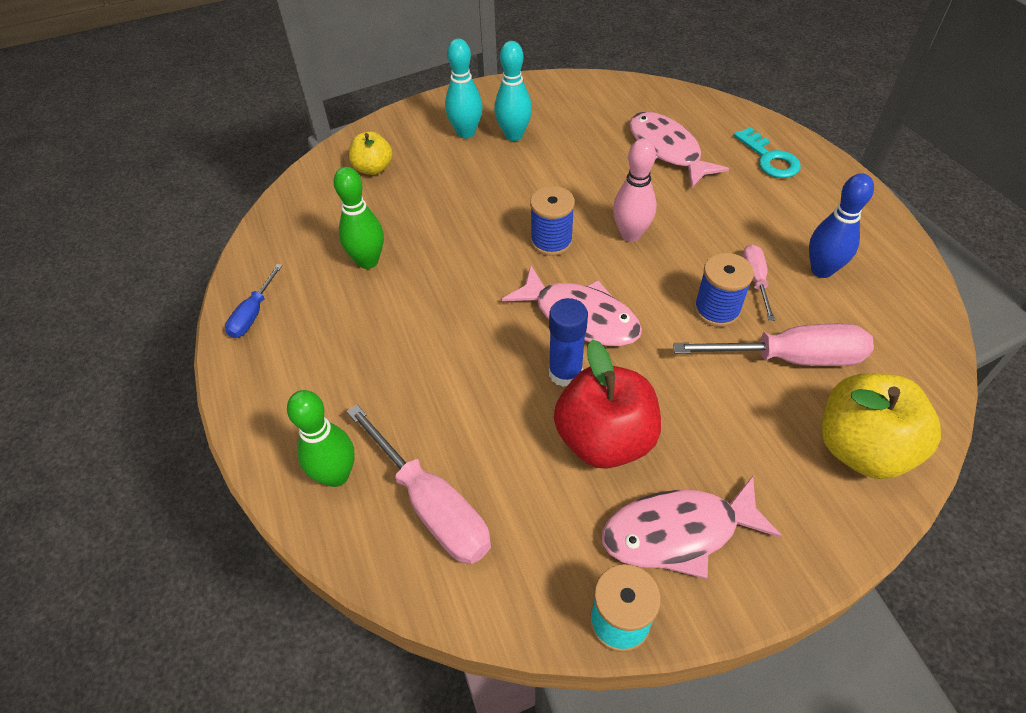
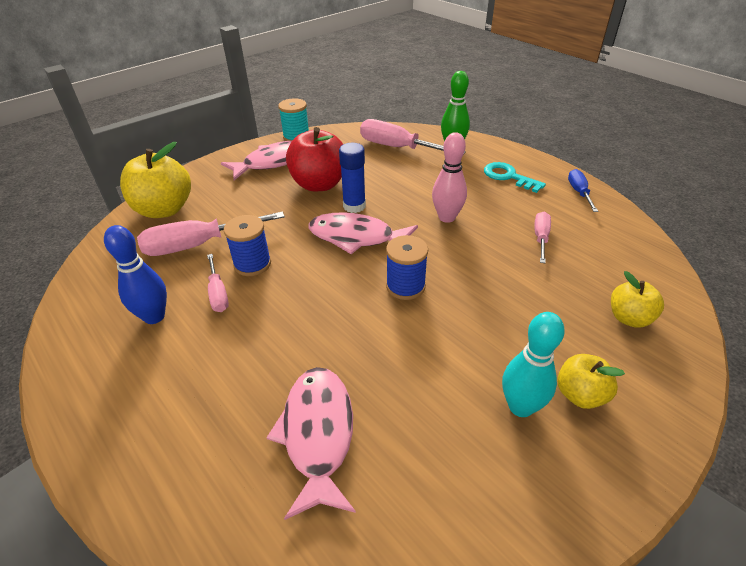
camera: 160 degrees right, 10 degrees down
(368, 261) = (540, 237): green bowling pin -> pink screwdriver
(466, 133) = (580, 394): turquoise bowling pin -> yellow apple
(630, 234) = (335, 309): pink bowling pin -> pink bowling pin (447, 217)
(667, 150) = (318, 434): pink fish -> pink fish turned 135 degrees counterclockwise
(769, 158) = (179, 457): turquoise key -> turquoise key (508, 177)

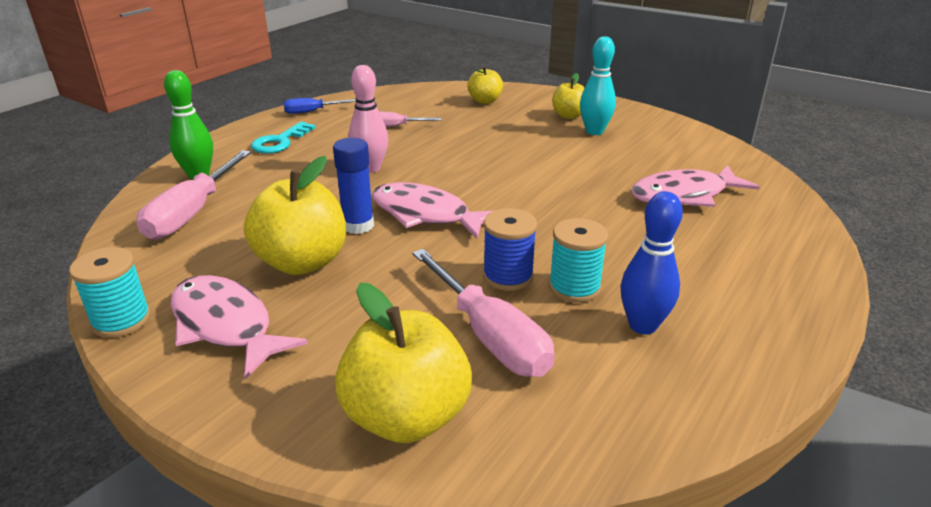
camera: 105 degrees left, 10 degrees down
(218, 294) = (574, 287): pink screwdriver -> turquoise spool
(319, 184) = (302, 262): red apple -> yellow apple
(356, 237) = (426, 214): pink fish -> pink fish turned 120 degrees clockwise
(405, 286) = (495, 179): blue spool -> none

